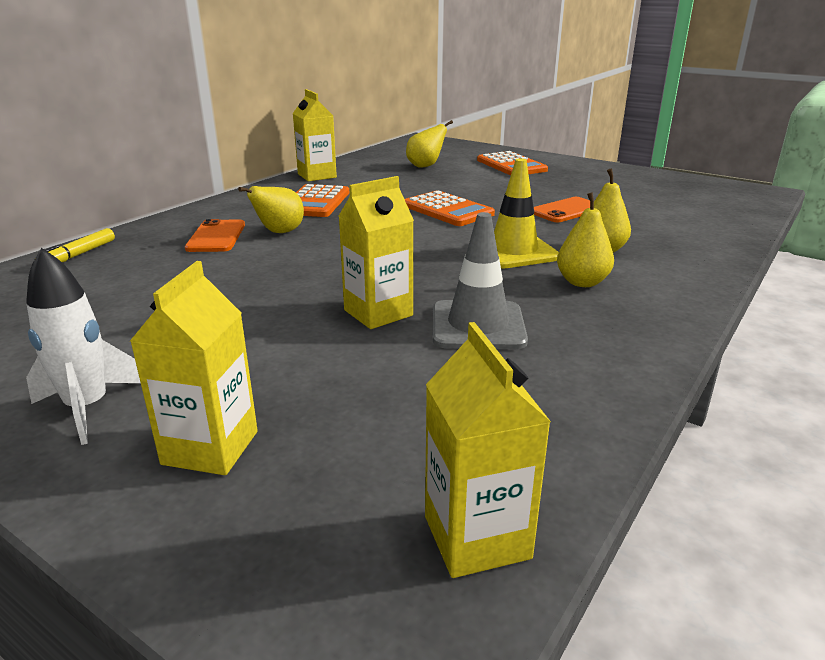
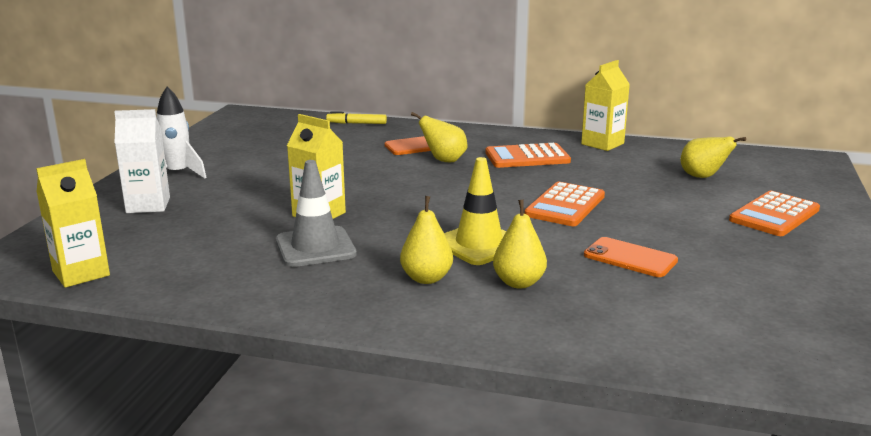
camera: 70 degrees right, 5 degrees down
(210, 448) = (148, 205): yellow carton -> white carton

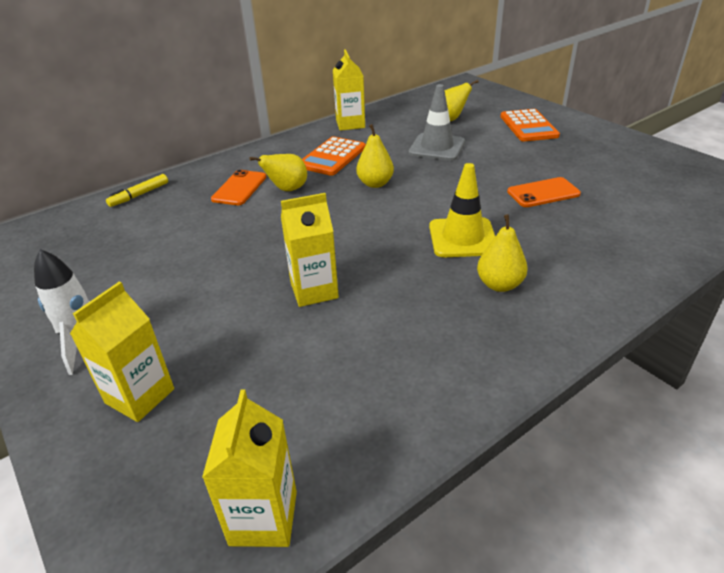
camera: 50 degrees left, 15 degrees up
(148, 205) = (140, 396): white carton -> yellow carton
(315, 247) = (382, 318): grey traffic cone -> grey traffic cone (437, 147)
(519, 283) = (543, 248): yellow pear -> yellow pear (375, 183)
(565, 205) = (435, 179): orange calculator -> none

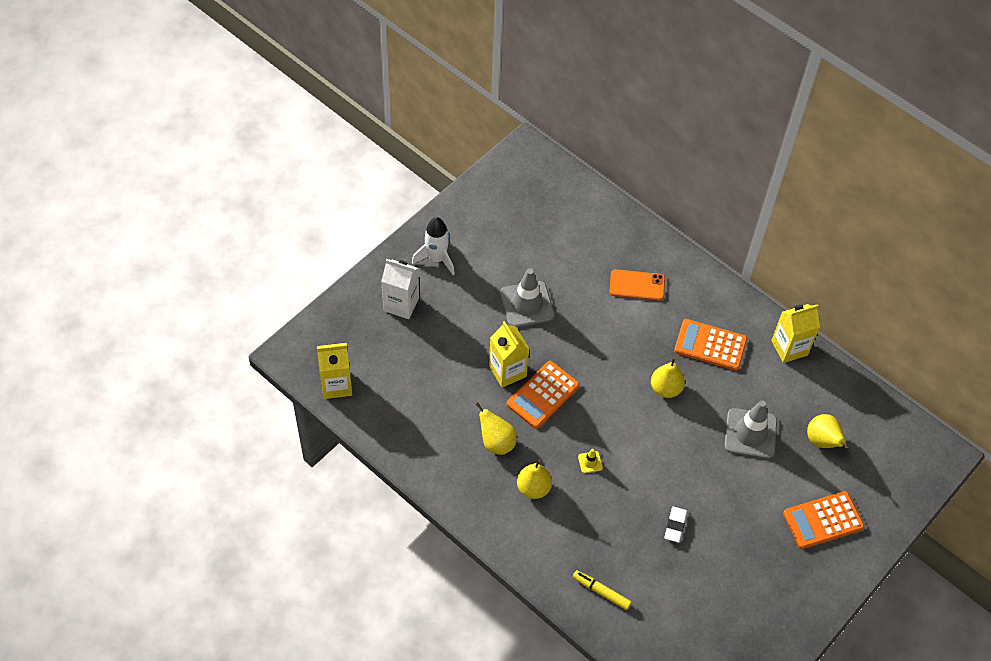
camera: 75 degrees right, 20 degrees up
(139, 195) = (611, 216): yellow marker -> yellow marker (601, 592)
(140, 396) = (401, 304): yellow carton -> white carton
(219, 264) = (527, 304): none -> grey traffic cone
(287, 189) = (642, 322): yellow pear -> yellow pear (496, 442)
(360, 264) = (543, 395): none -> orange calculator
(462, 238) = (590, 462): yellow traffic cone -> yellow traffic cone, size x0.43
(543, 193) = (675, 525): orange phone -> white eraser

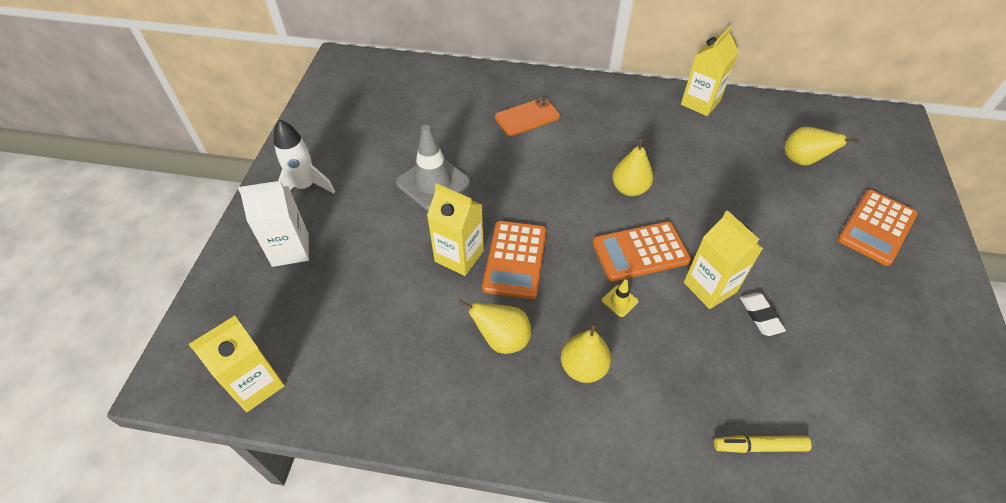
camera: 30 degrees left, 5 degrees down
(658, 489) = (709, 287): none -> yellow carton
(710, 345) = (634, 133): orange calculator -> orange calculator (640, 252)
(750, 433) = (739, 187): grey traffic cone -> none

